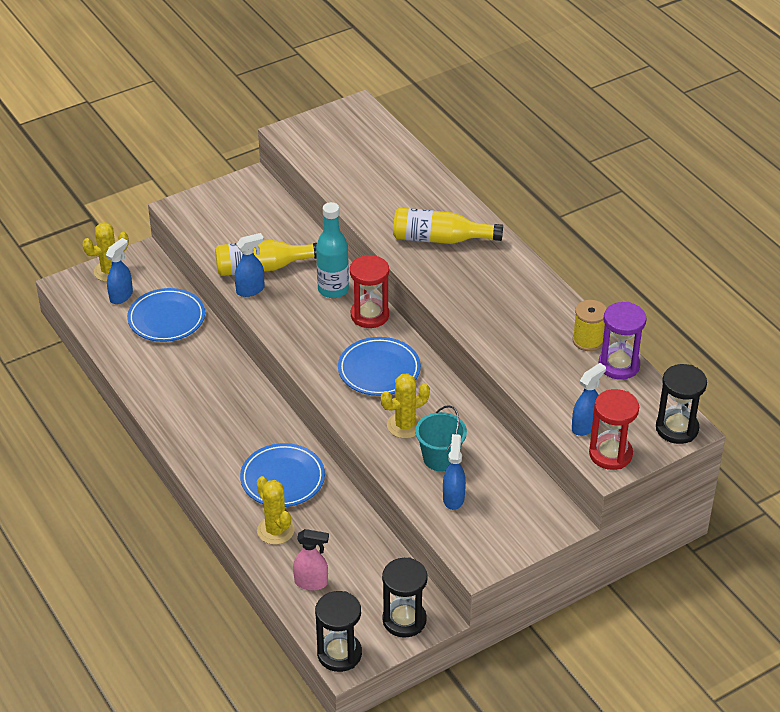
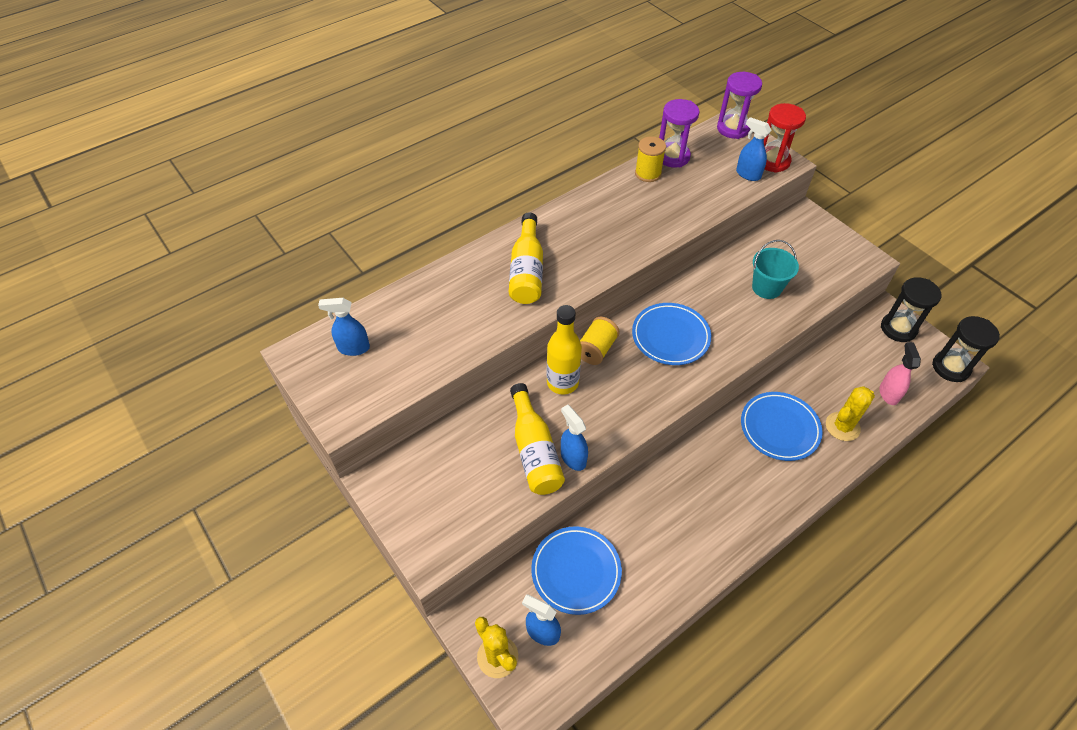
camera: 95 degrees left, 10 degrees up
(333, 289) = (562, 382): turquoise bottle -> yellow bottle
(369, 315) = (596, 349): red hourglass -> yellow spool
(405, 425) = (735, 313): yellow cactus -> none
(453, 498) = (807, 277): blue spray bottle -> blue spray bottle (353, 348)
(677, 428) = (733, 128): black hourglass -> purple hourglass

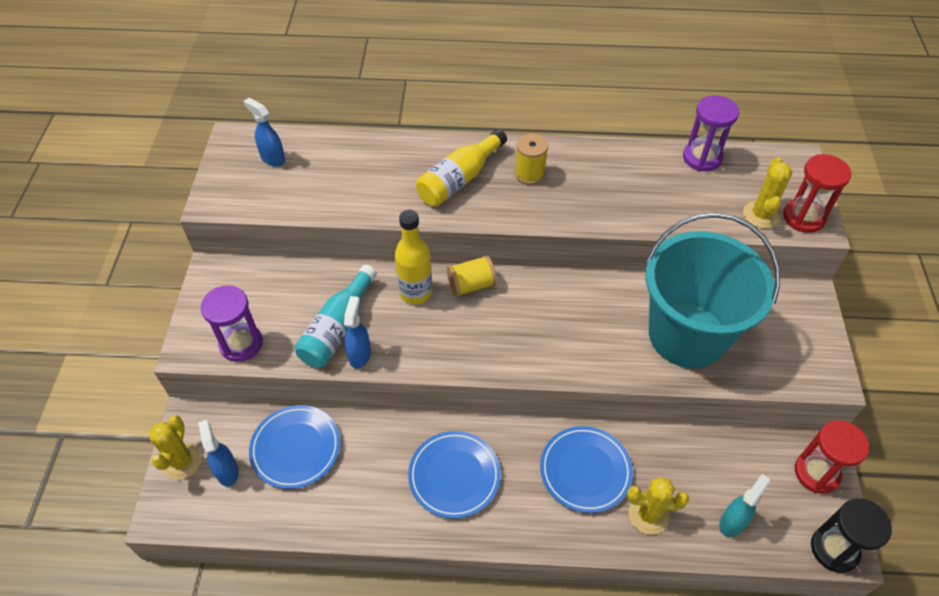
camera: 40 degrees right, 0 degrees up
(534, 450) = (338, 328): yellow bottle -> turquoise bottle
(648, 173) = (659, 159): yellow spool -> yellow spool (529, 174)
(670, 336) = (546, 317): blue plate -> blue plate (454, 476)
(733, 128) = (797, 165): purple hourglass -> purple hourglass (241, 344)
(748, 174) = (761, 215): blue spray bottle -> yellow cactus
(766, 287) = (687, 335): turquoise bucket -> turquoise bucket, size x2.25
(888, 393) = (732, 522): pink spray bottle -> turquoise spray bottle
(898, 329) = (816, 473): black hourglass -> red hourglass

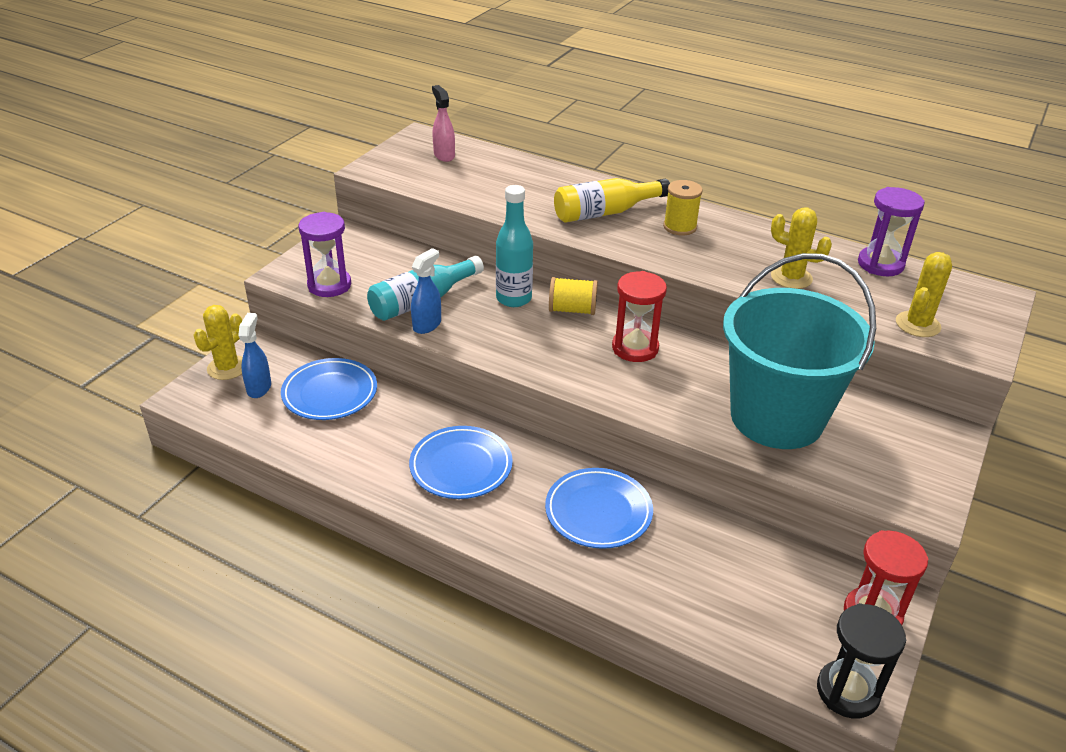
camera: 25 degrees right, 15 degrees down
(272, 158) = (444, 155): blue spray bottle -> pink spray bottle
(415, 292) = (513, 299): yellow bottle -> turquoise bottle
(648, 515) = (642, 573): yellow cactus -> yellow cactus (791, 278)
(732, 522) = (736, 617): turquoise spray bottle -> none
(803, 217) = (969, 341): red hourglass -> red hourglass (635, 348)

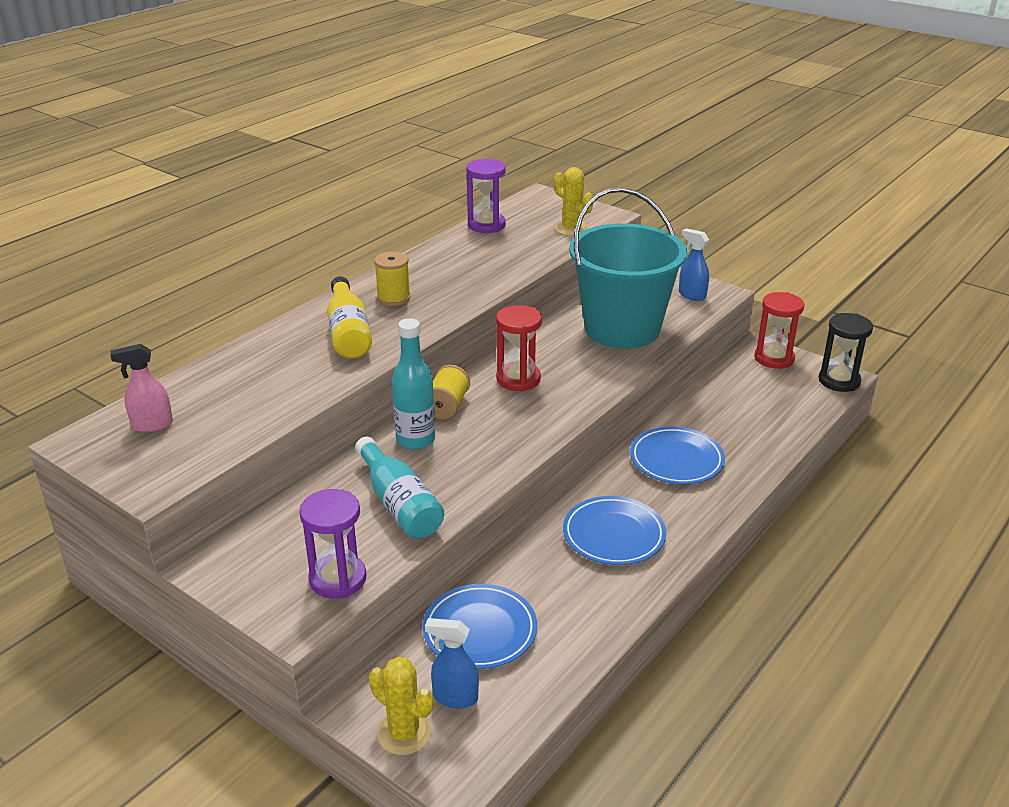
camera: 80 degrees left, 5 degrees down
(427, 325) = (447, 502): blue spray bottle -> blue spray bottle (692, 295)
(791, 278) = (496, 262): yellow cactus -> none

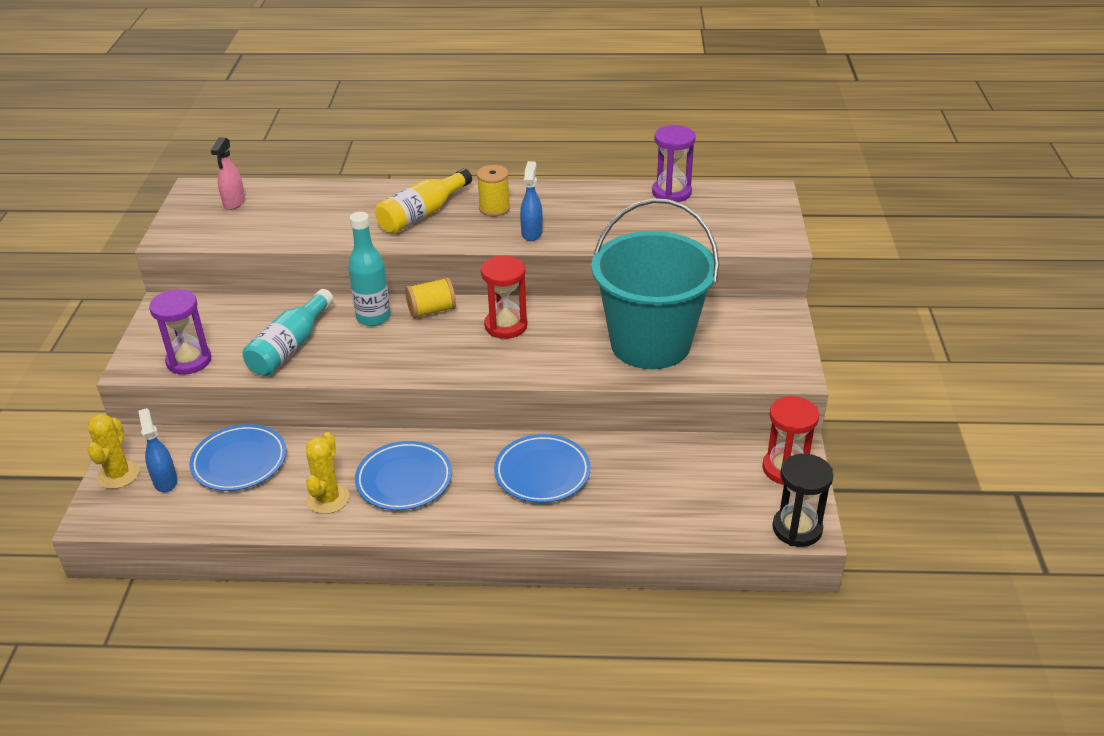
camera: 55 degrees right, 5 degrees up
(152, 425) = (234, 203): pink spray bottle -> pink spray bottle turned 120 degrees counterclockwise
(571, 229) = (725, 233): yellow cactus -> yellow cactus (328, 499)
(692, 295) = (765, 358): blue spray bottle -> blue spray bottle (532, 233)

